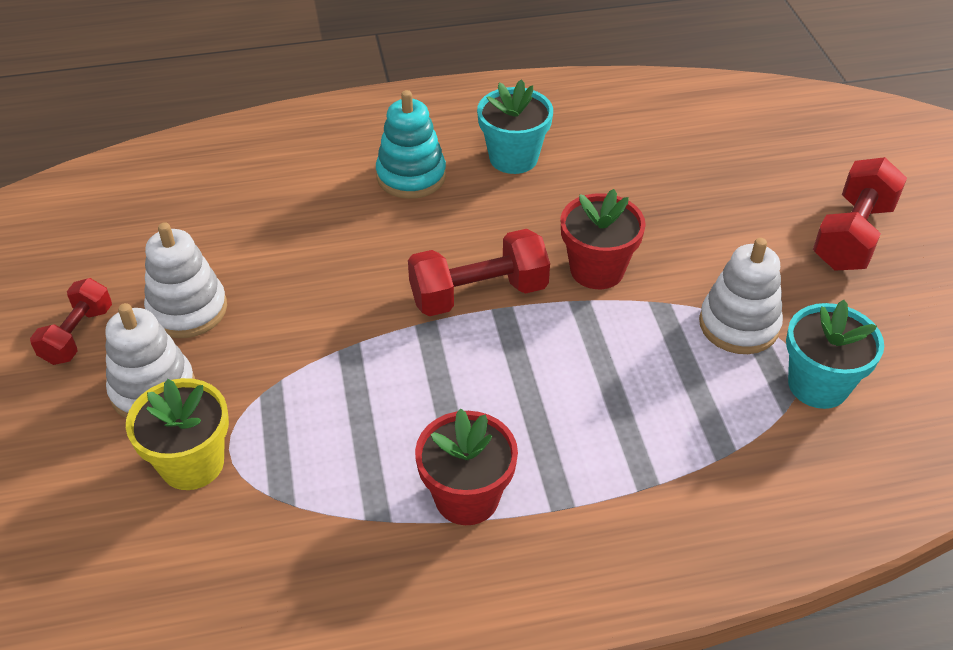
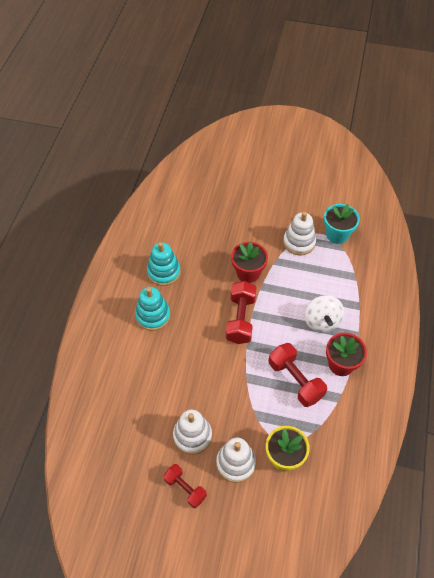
camera: 65 degrees left, 10 degrees up
(513, 158) = (164, 272): turquoise flower pot -> turquoise stacking toy
(558, 428) = (321, 321): none -> white spinning top
(852, 236) = (272, 185): red dumbbell -> red dumbbell (295, 380)

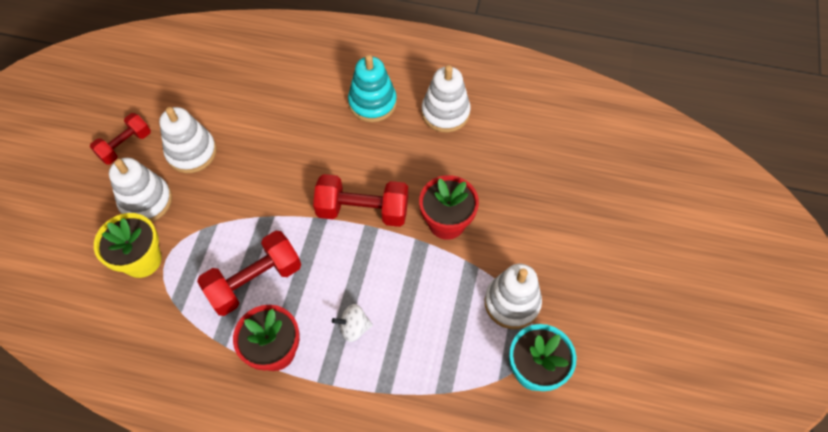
camera: 90 degrees right, 5 degrees up
(164, 272) = (445, 112): turquoise stacking toy -> white stacking toy
(321, 321) = (354, 327): white spinning top -> white spinning top, size x0.58

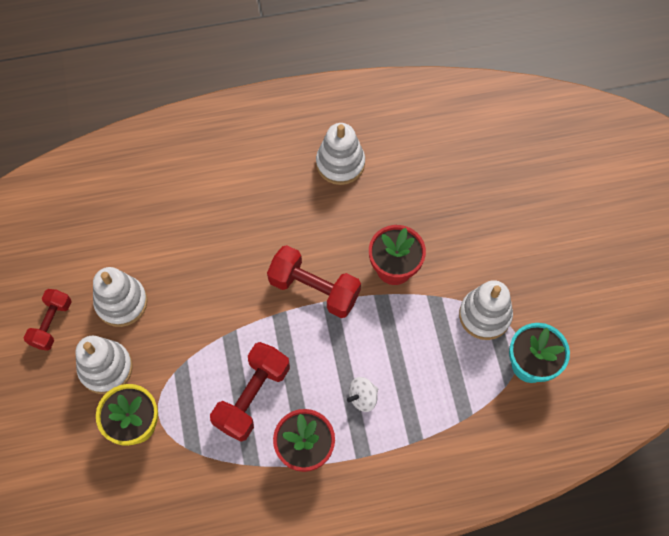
camera: 25 degrees left, 5 degrees up
(363, 210) = (314, 289): red dumbbell -> red dumbbell turned 45 degrees clockwise
(372, 103) = (267, 181): turquoise stacking toy -> none

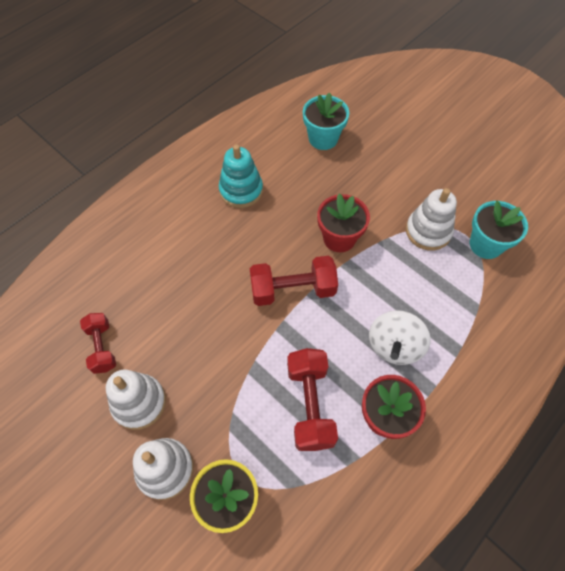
camera: 35 degrees left, 5 degrees down
(51, 324) = (85, 464): red dumbbell -> red dumbbell (102, 347)
(340, 163) = (241, 190): white stacking toy -> turquoise stacking toy
(362, 397) = (394, 346): white spinning top -> white spinning top, size x1.73
(461, 156) = (323, 138): none -> turquoise flower pot

